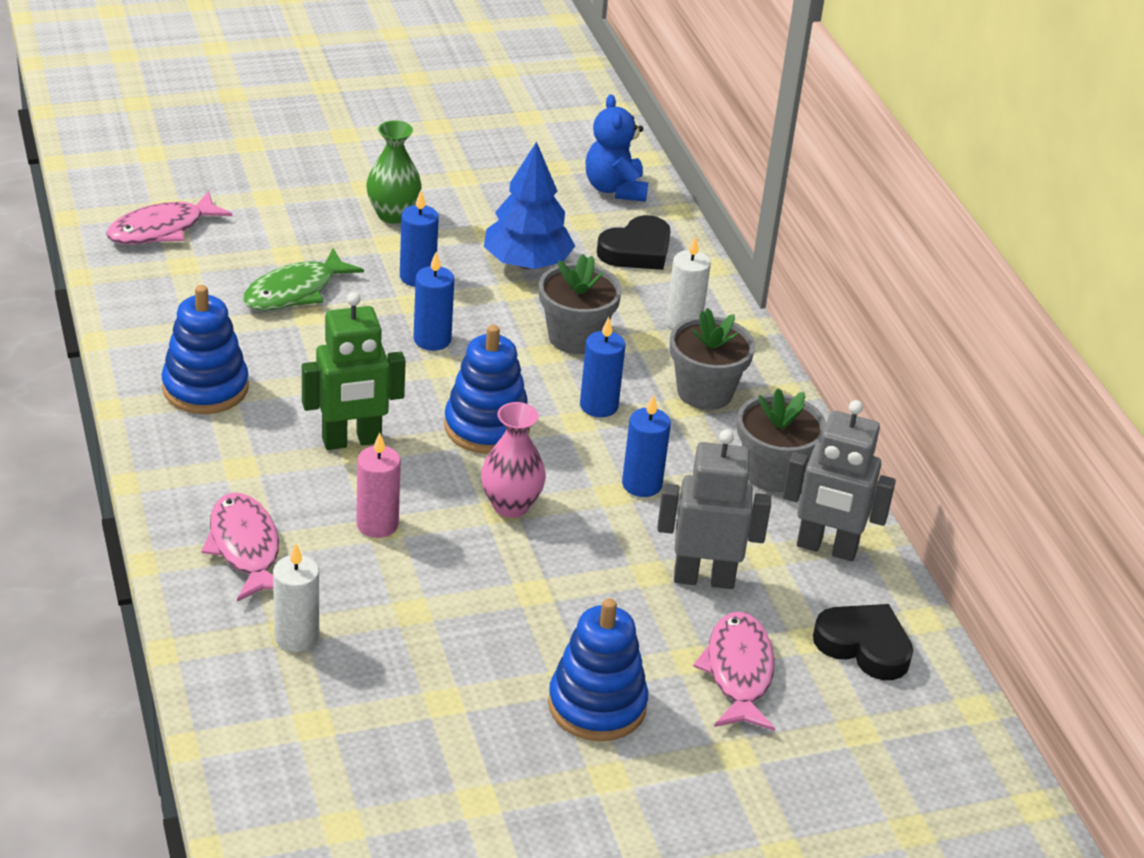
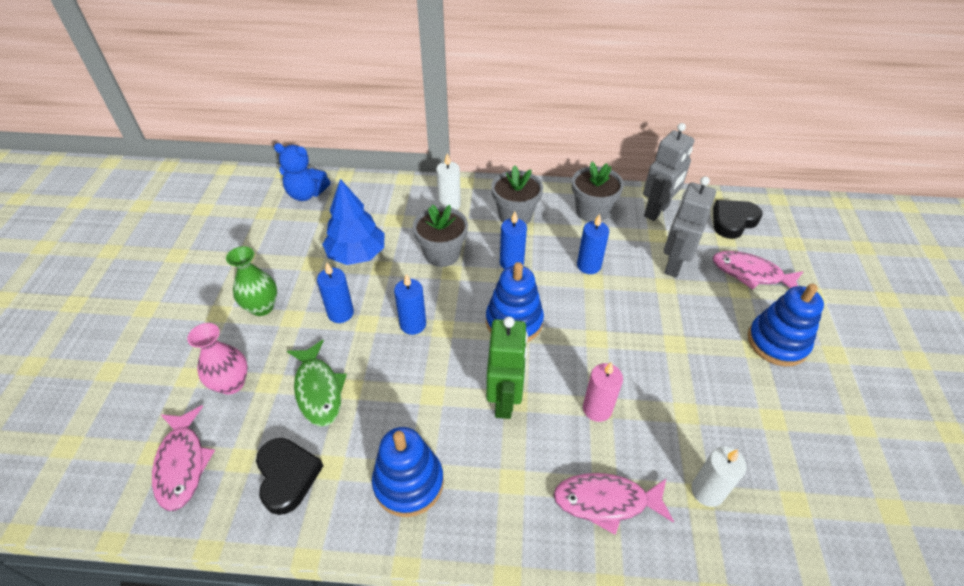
camera: 65 degrees left, 10 degrees up
(511, 505) = (594, 331): pink vase -> pink vase (231, 383)
(636, 250) = (372, 203): black heart -> black heart (287, 476)

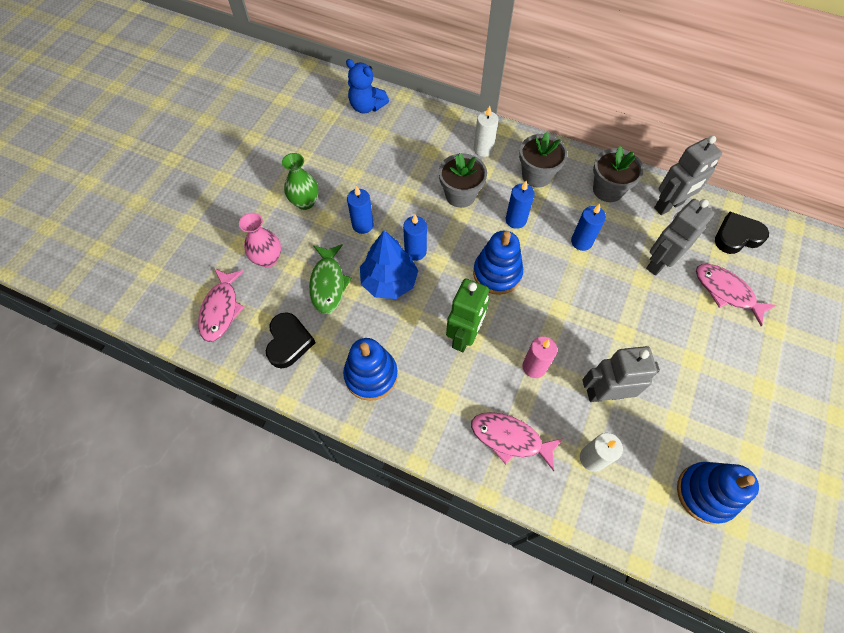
camera: 20 degrees right, 15 degrees up
(357, 254) = (391, 176): blue tree -> blue tree (389, 281)
(685, 413) = (604, 393): none -> grey robot
(777, 342) = (716, 361): blue stacking toy -> blue stacking toy (705, 493)

